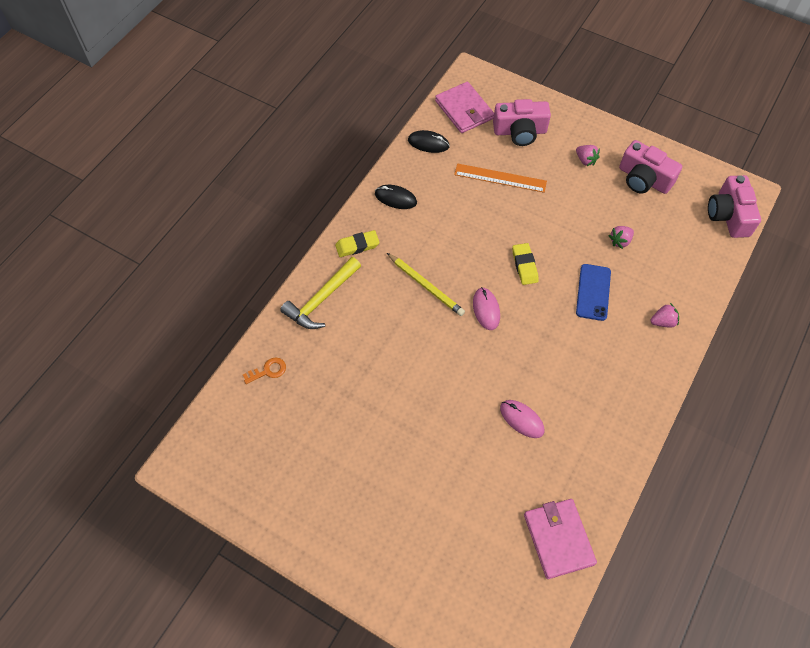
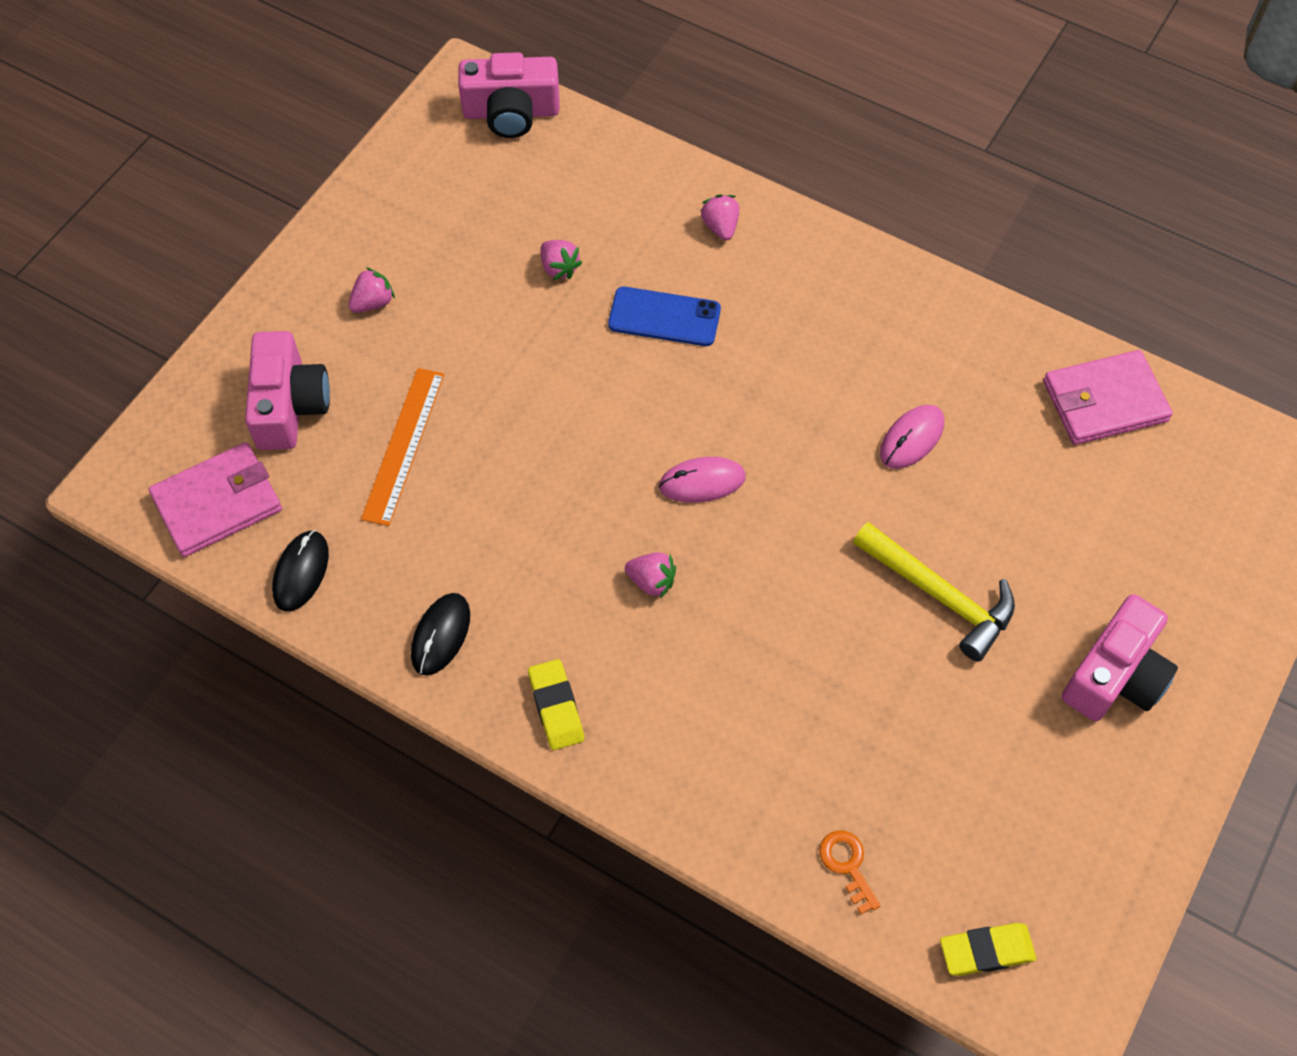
camera: 90 degrees left, 0 degrees up
(321, 299) = (684, 771): yellow hammer -> yellow hammer (939, 595)
(425, 286) = (651, 581): yellow pencil -> pink strawberry
(524, 265) = (608, 416): yellow eraser -> yellow eraser (986, 951)
(643, 179) = (425, 219): pink camera -> pink camera (1115, 675)

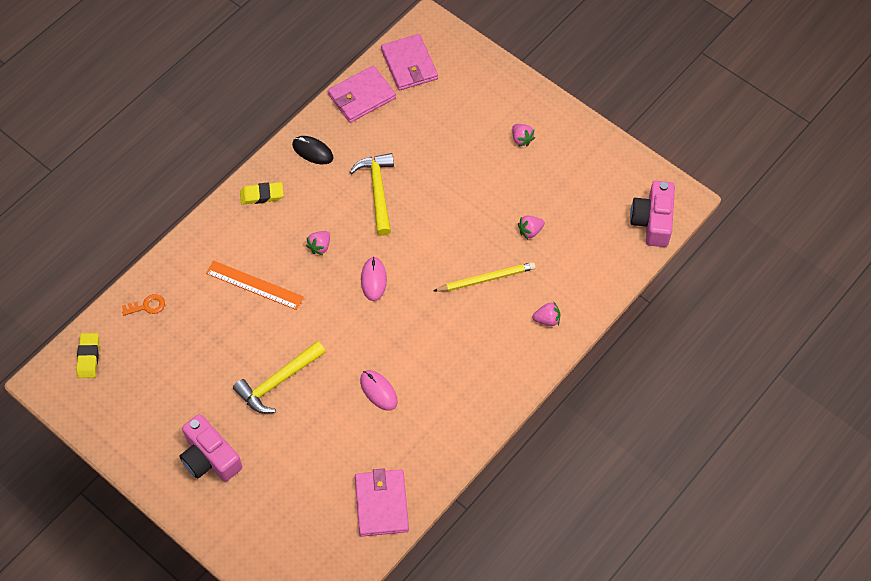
camera: 100 degrees right, 0 degrees up
(289, 405) = (461, 97): pink camera -> none
(301, 572) = (361, 96): black mouse -> pink wallet
(403, 445) = (426, 145): orange ruler -> orange ruler (254, 285)
(515, 507) = (377, 191): none -> yellow hammer
(664, 317) = (486, 279): blue phone -> yellow pencil

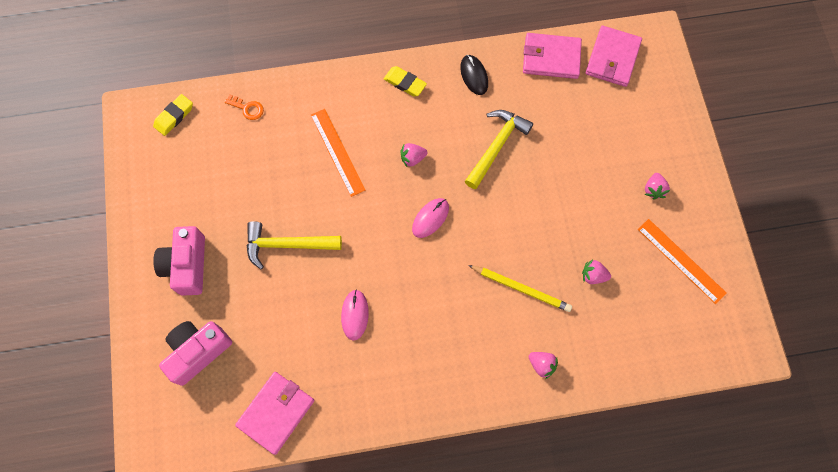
camera: 40 degrees right, 10 degrees up
(583, 175) = (681, 260): none -> orange ruler
(652, 221) = (709, 349): pink camera -> pink camera (198, 352)

